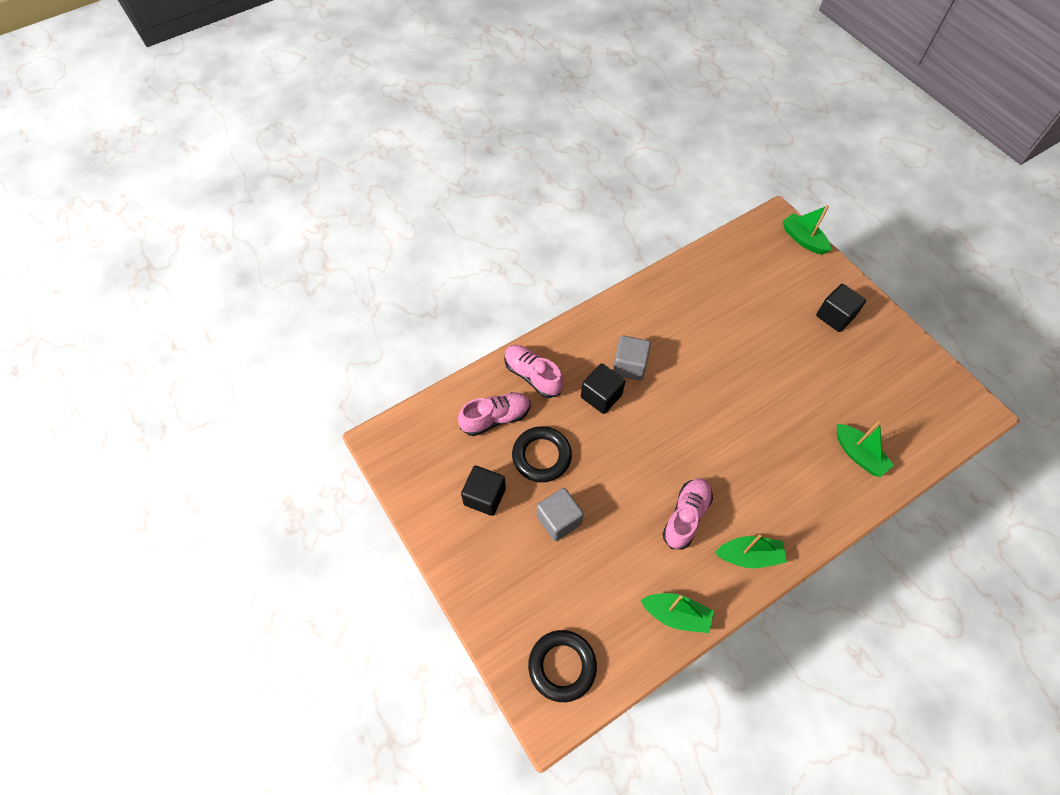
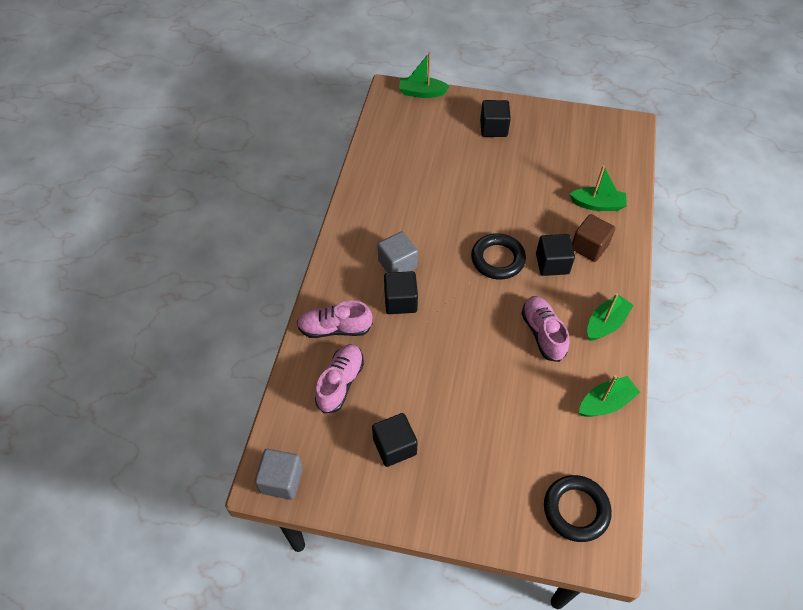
camera: 45 degrees left, 5 degrees down
(541, 456) = (404, 380): black ring -> black ring (497, 259)
(559, 520) = (465, 413): grey cube -> grey cube (281, 480)
(757, 469) = (552, 264): none -> black cube
(808, 483) = (589, 247): none -> brown cube

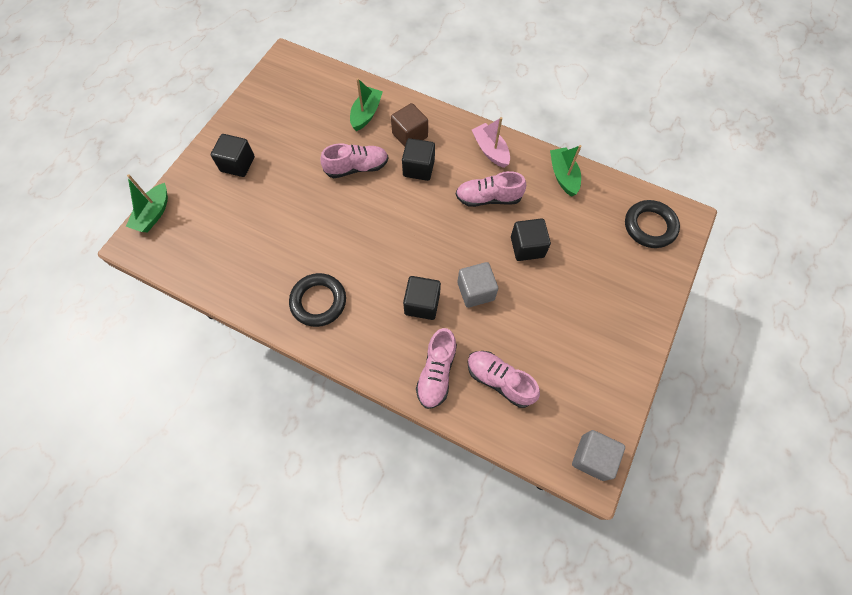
camera: 75 degrees left, 10 degrees up
(394, 446) = (574, 347): black cube -> black cube (527, 247)
(397, 264) = (377, 296): grey cube -> grey cube (475, 291)
(497, 259) = (400, 208): black ring -> black ring (318, 301)
(529, 214) = (357, 168): none -> pink shoe
(605, 323) = (490, 150): green boat -> pink boat

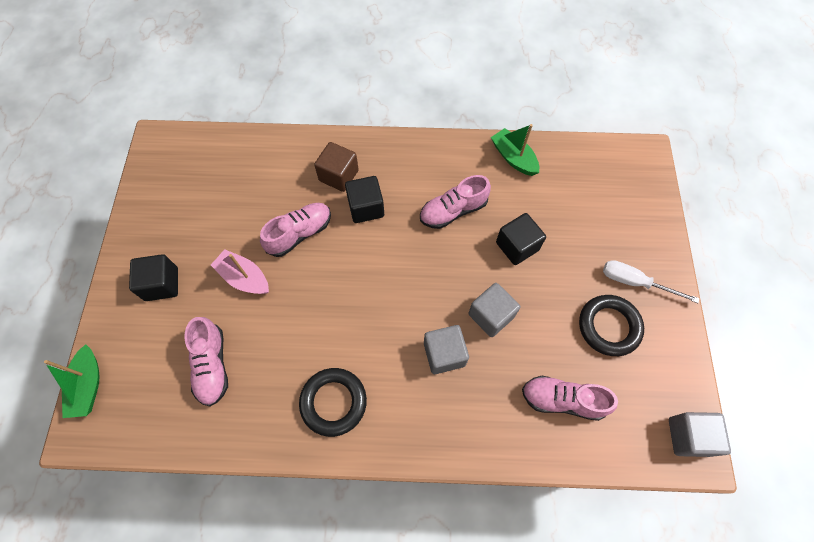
camera: 25 degrees left, 0 degrees up
(366, 114) = (280, 170): green boat -> none
(422, 304) = (444, 354): black cube -> grey cube
(436, 373) = (497, 422): pink shoe -> pink shoe (212, 365)
(490, 150) = (429, 159): pink boat -> pink boat (244, 278)
(615, 317) = (635, 282): none -> white screwdriver
(649, 226) = (618, 176): black ring -> black ring (609, 327)

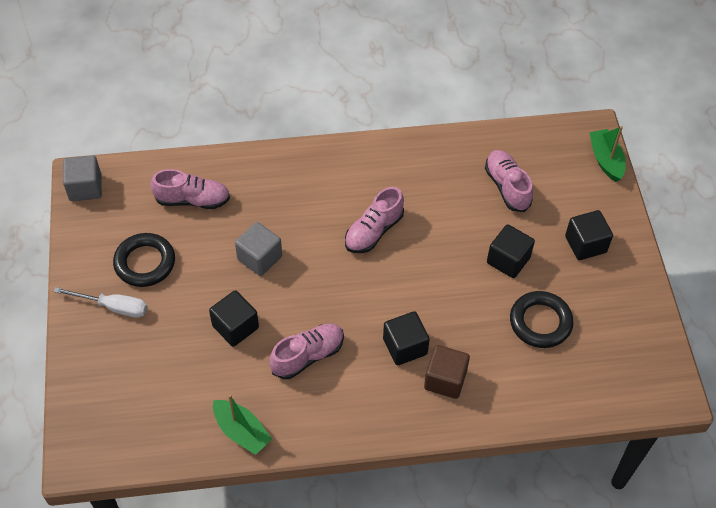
camera: 170 degrees right, 10 degrees down
(244, 278) = (508, 260): pink boat -> black cube
(300, 234) = (468, 309): pink shoe -> pink shoe (373, 231)
(333, 402) = (392, 174): black ring -> black ring (540, 322)
(444, 354) = (301, 221): grey cube -> none

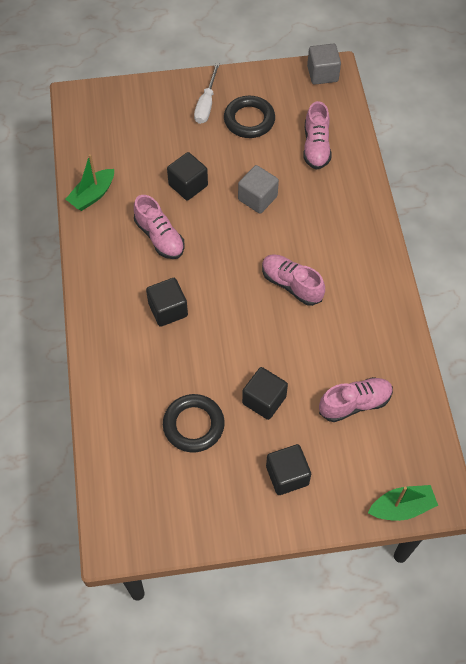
camera: 90 degrees right, 5 degrees up
(445, 380) = (134, 341): brown cube -> none

